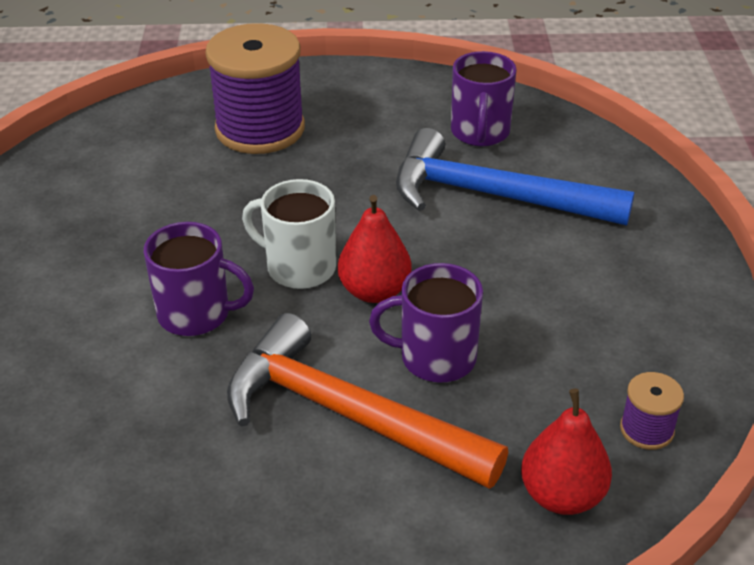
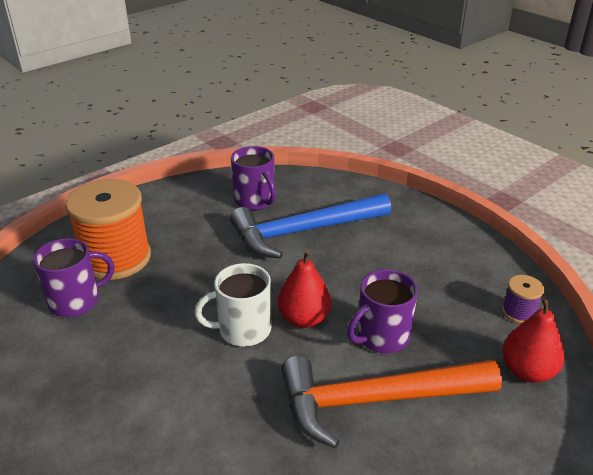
camera: 40 degrees left, 5 degrees down
(196, 314) = (211, 397): purple mug -> purple mug (76, 301)
(260, 129) = (116, 258): purple spool -> orange spool

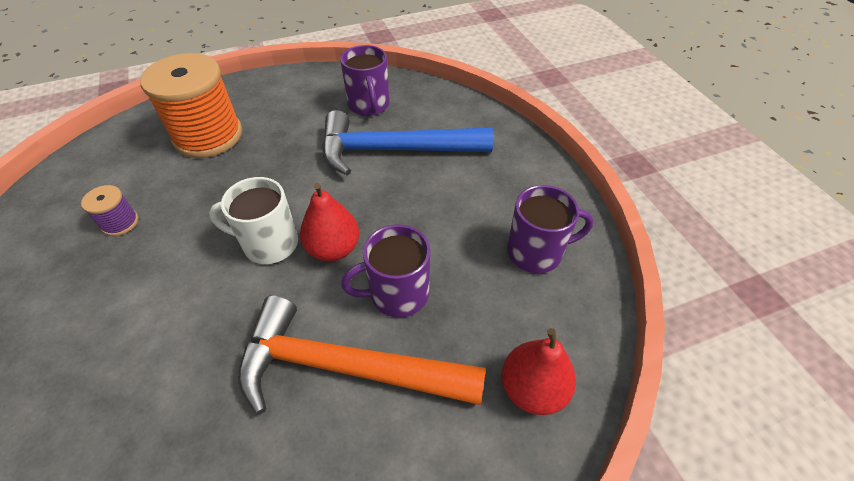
camera: 20 degrees right, 15 degrees up
(76, 301) = (148, 171): purple mug -> purple mug (536, 252)
(518, 312) = (567, 310): purple spool -> purple spool (120, 223)

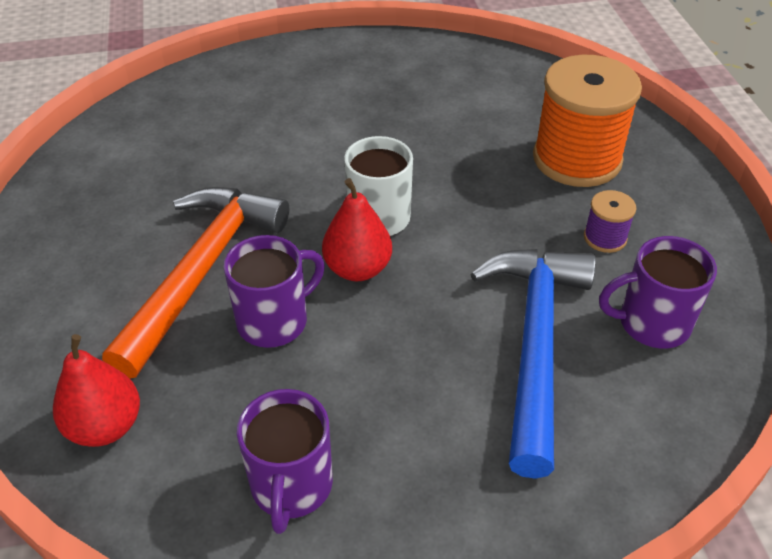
camera: 100 degrees right, 5 degrees down
(120, 223) = (436, 111): purple spool -> purple spool (605, 238)
(397, 294) = (274, 321): purple mug -> purple mug turned 60 degrees clockwise

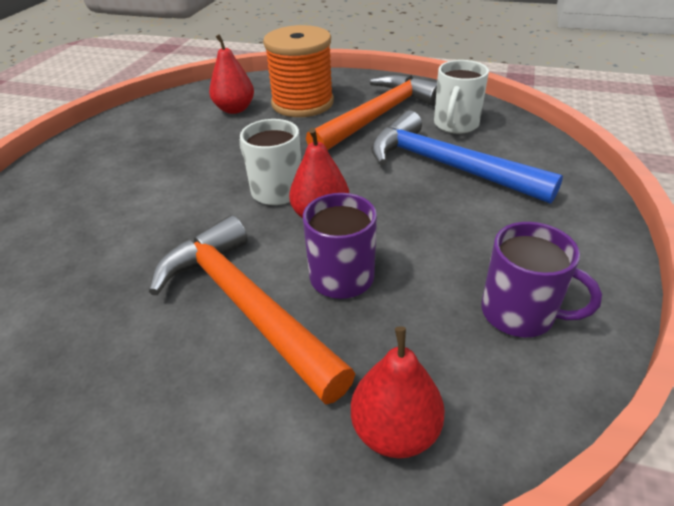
camera: 60 degrees left, 5 degrees down
(513, 112) = (235, 109): none -> red pear
(605, 238) = (377, 116): purple spool -> orange hammer
(652, 323) = (455, 124): purple mug -> white mug

